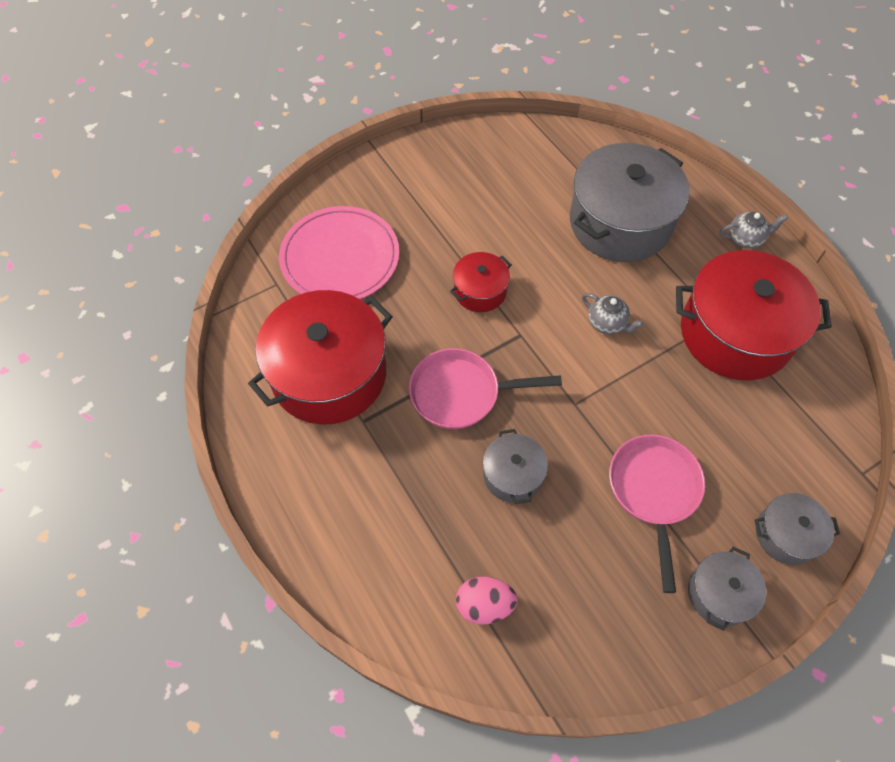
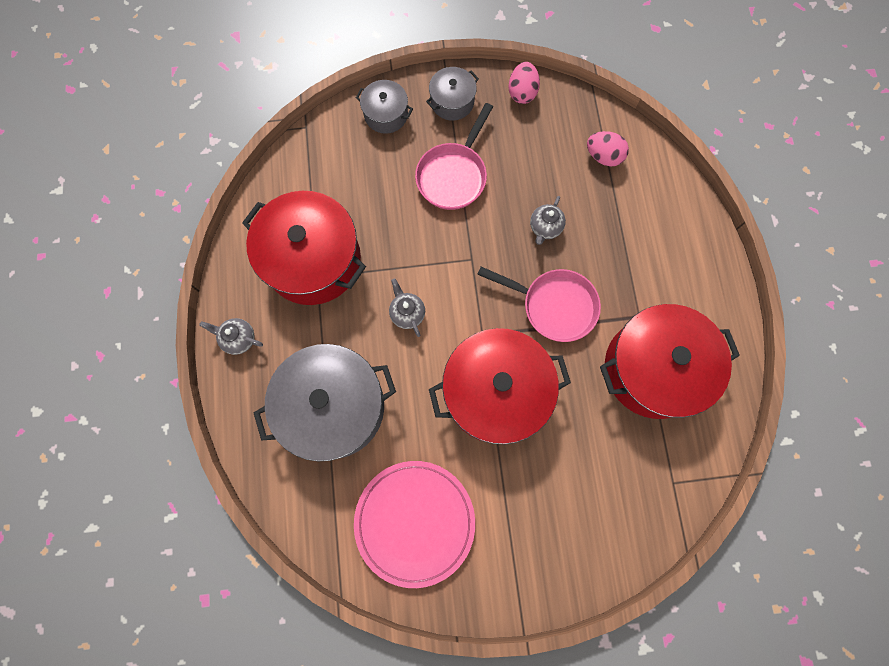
camera: 155 degrees left, 15 degrees up
(340, 258) = (606, 486): pink plate -> pink plate (415, 522)
(480, 291) = (495, 392): red pot -> red pot, size x2.06
(513, 475) = (545, 228): grey pot -> grey teapot
(639, 654) = (522, 92): none -> pink egg

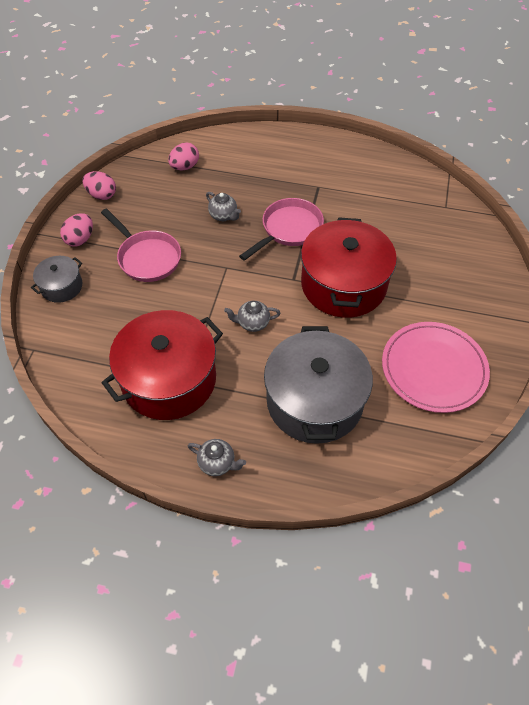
camera: 70 degrees left, 20 degrees down
(239, 339) = (217, 463): grey teapot -> grey teapot turned 105 degrees counterclockwise
(452, 102) = (80, 239): grey pot -> pink egg
(653, 368) = (360, 191): red pot -> none

